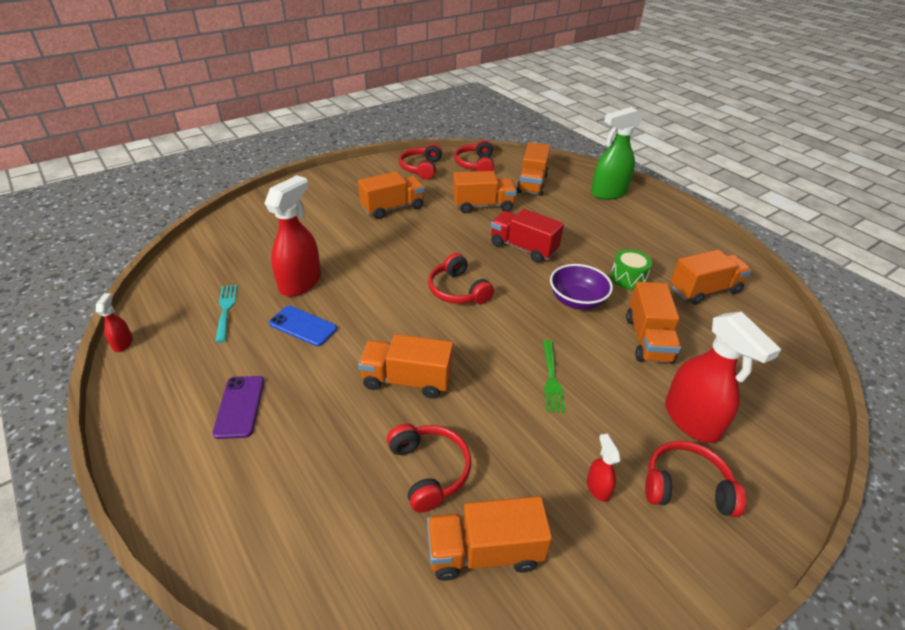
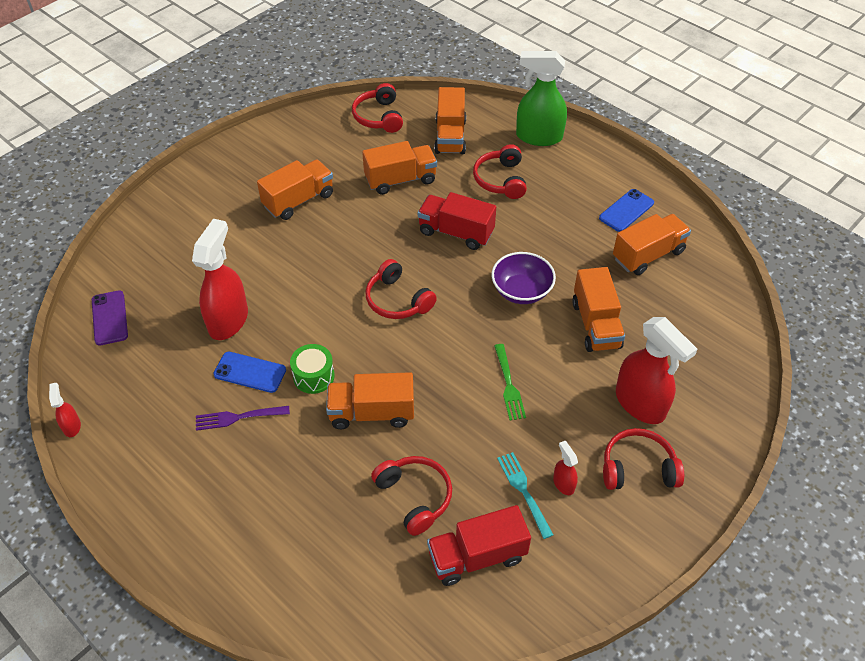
camera: 10 degrees left, 10 degrees up
(226, 310) = (162, 368): turquoise fork -> turquoise fork (524, 492)
(239, 406) = (220, 470): purple phone -> purple phone (109, 318)
(277, 362) = (239, 417): none -> purple fork
(421, 168) = (315, 133): red headphones -> red headphones (500, 180)
(484, 551) = (477, 556): orange truck -> red truck
(608, 193) = (538, 137): green spray bottle -> green spray bottle turned 45 degrees clockwise
(628, 278) = (570, 253): green drum -> green drum (314, 376)
(684, 253) = (626, 210): none -> blue phone

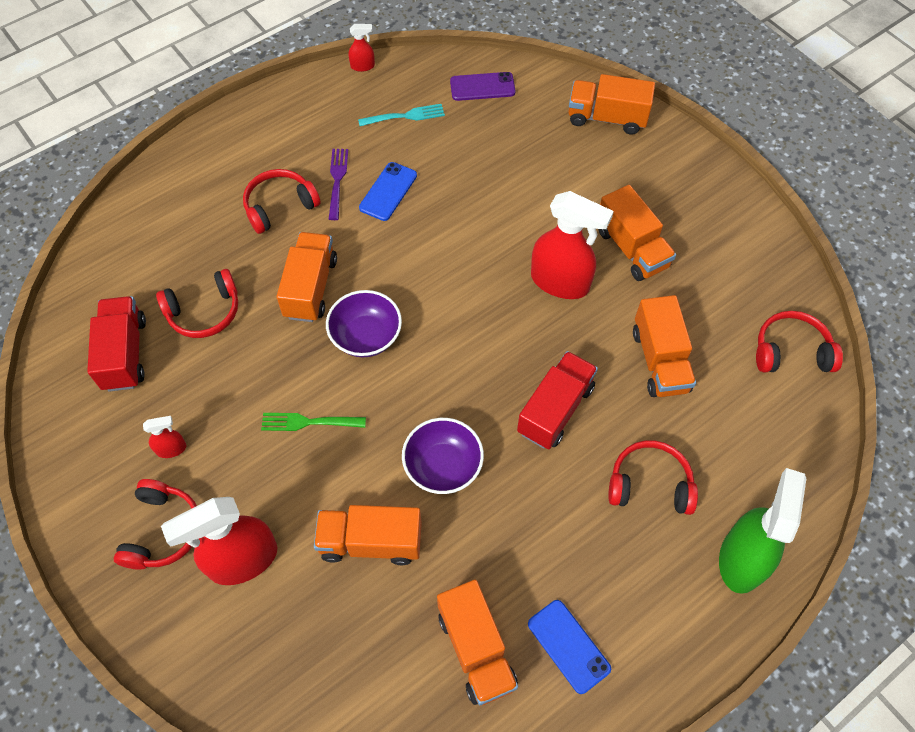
camera: 100 degrees right, 10 degrees up
(228, 320) = (459, 177): red spray bottle -> red spray bottle (560, 282)
(314, 376) = (369, 243): green drum -> none
(397, 300) = (455, 330): red headphones -> red headphones (280, 206)
(416, 360) = (366, 336): none -> purple bowl
(450, 136) = (746, 435): orange truck -> orange truck (607, 118)
(524, 492) = (175, 409): turquoise fork -> turquoise fork (404, 116)

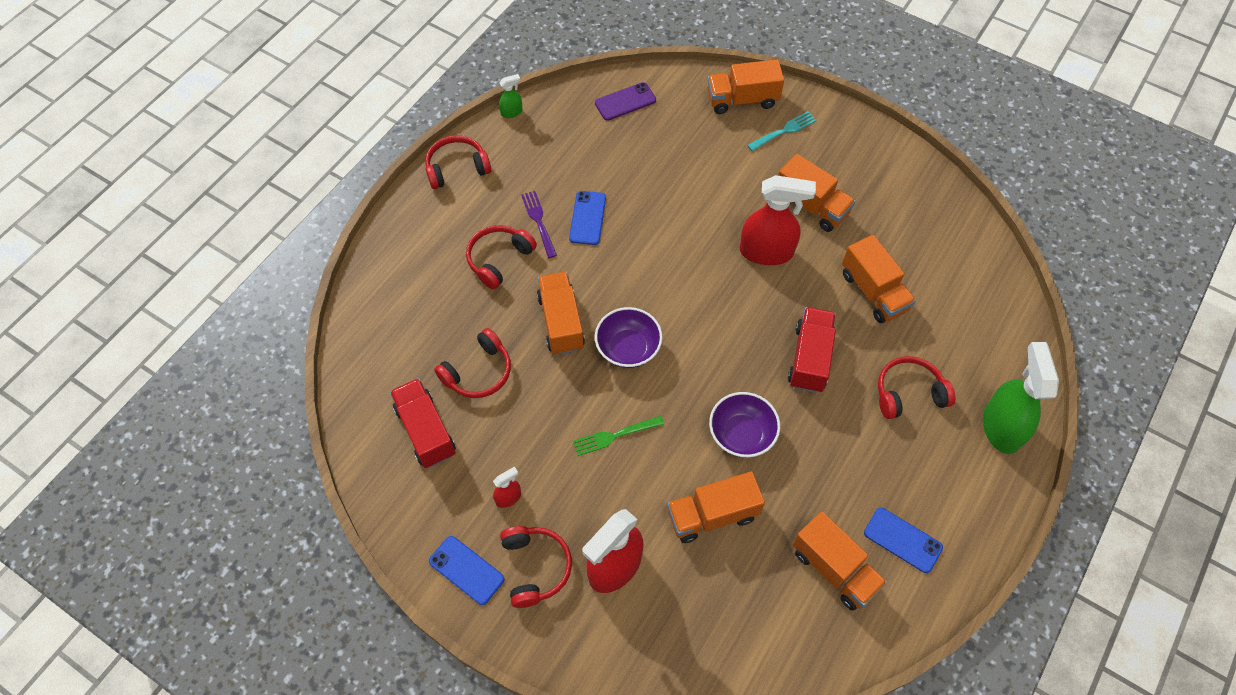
camera: 20 degrees left, 0 degrees up
(94, 508) = (466, 570): none -> blue phone
(363, 66) = (512, 112): red spray bottle -> green spray bottle
(404, 116) = (570, 147): turquoise fork -> turquoise fork (783, 131)
(791, 351) = (969, 252): red headphones -> red headphones (457, 168)

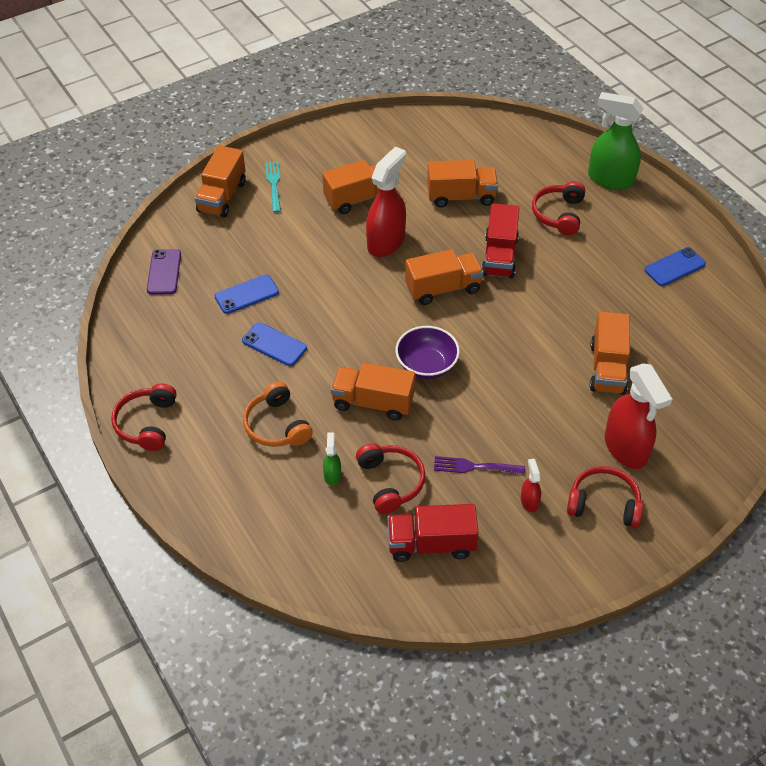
camera: 65 degrees left, 10 degrees down
(466, 570) = (585, 556): blue phone -> blue phone (246, 294)
(499, 259) = (277, 425): red headphones -> orange headphones
(512, 112) = (111, 358): green spray bottle -> green spray bottle (332, 475)
(539, 222) = (255, 381): purple fork -> purple fork (475, 466)
(615, 435) = (506, 404): green fork -> none
(741, 434) = (545, 323): purple bowl -> none
(809, 358) = (499, 256): red truck -> red truck turned 120 degrees counterclockwise
(834, 569) = (681, 314): orange truck -> orange truck (443, 288)

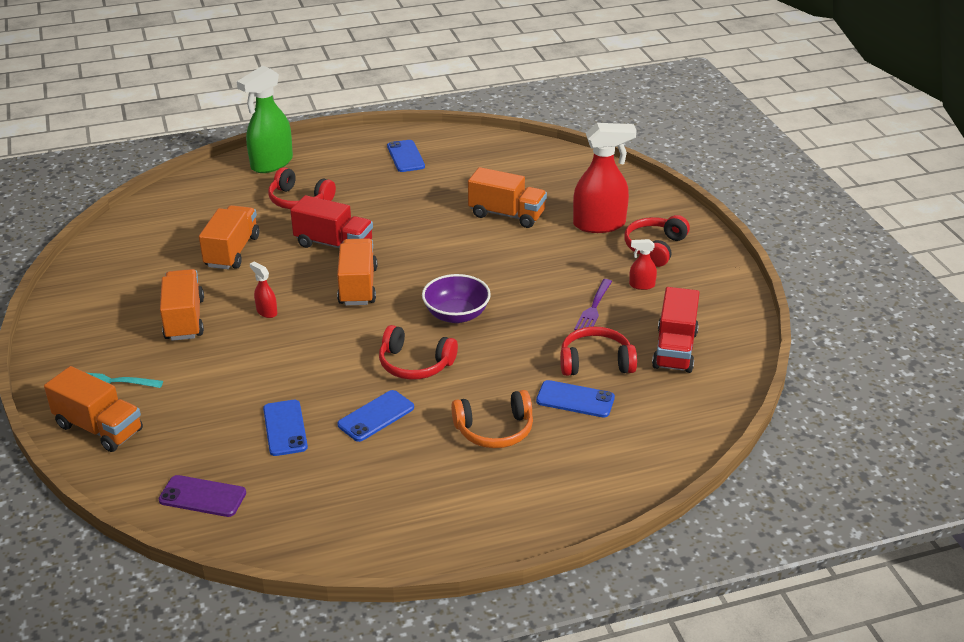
camera: 75 degrees left, 15 degrees down
(147, 423) = (450, 537): red headphones -> red headphones (415, 364)
(332, 475) = (575, 399): green spray bottle -> blue phone
(373, 402) = (490, 357): orange truck -> none
(386, 242) = (266, 312): red spray bottle -> red spray bottle, size x0.45

